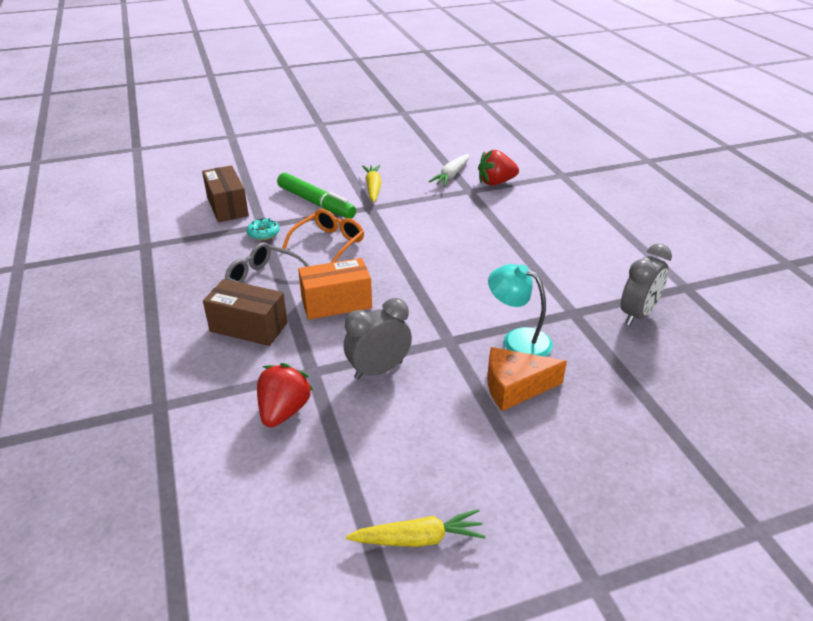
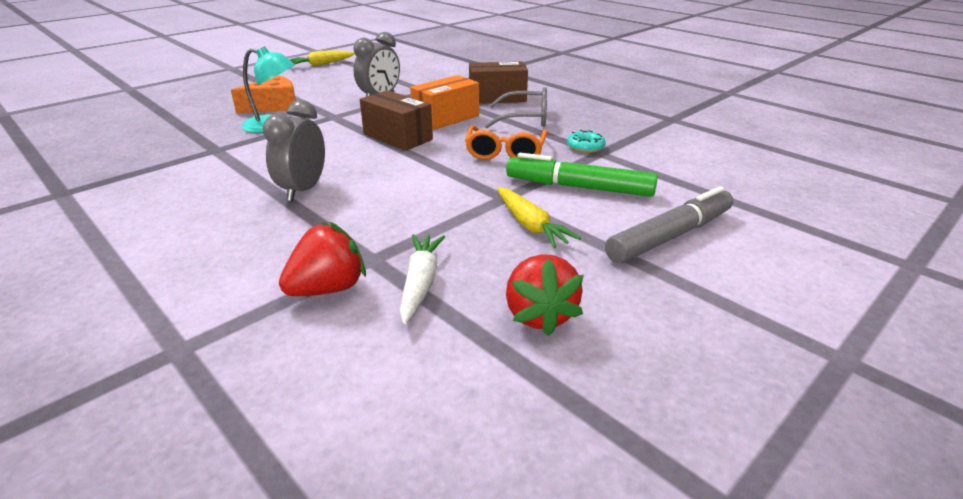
camera: 155 degrees right, 5 degrees down
(227, 207) = (671, 161): brown box -> brown box (397, 137)
(284, 411) = (426, 78): red strawberry -> red strawberry (539, 315)
(310, 167) = (670, 236): none -> grey marker
(637, 314) = (144, 159): grey clock -> grey clock (303, 190)

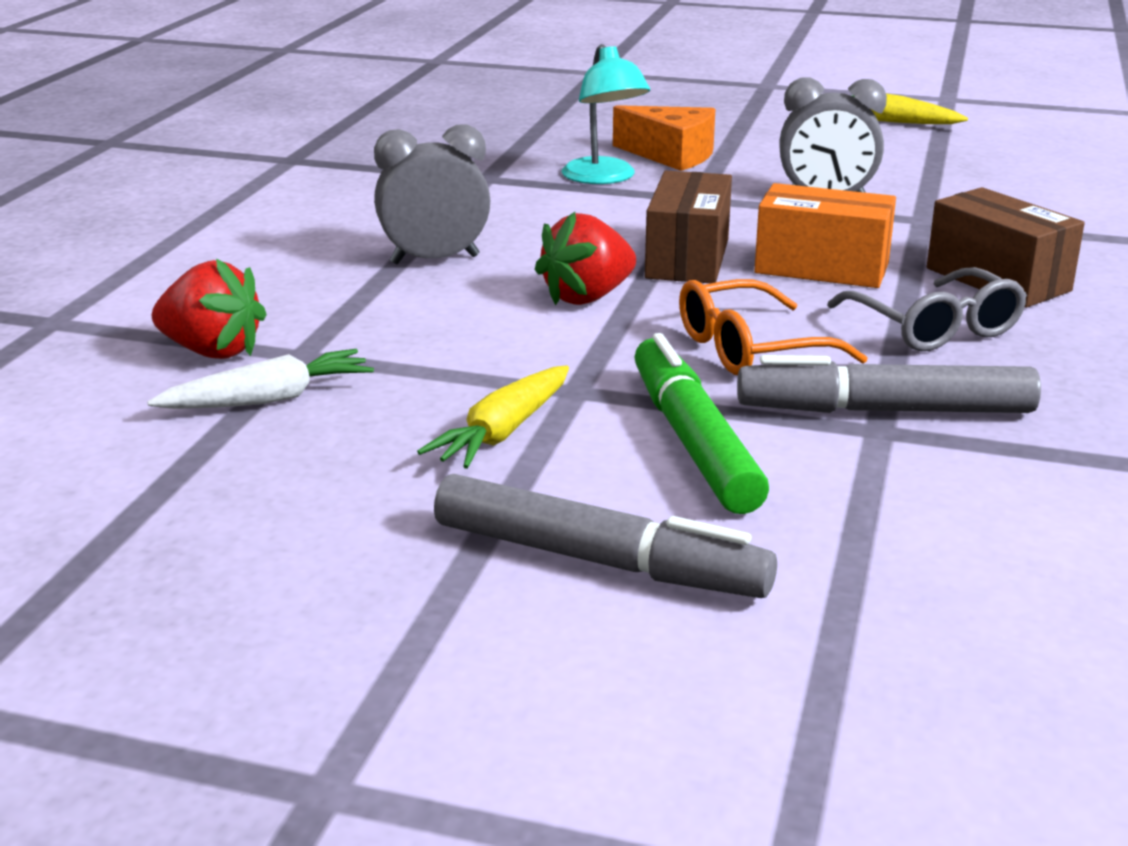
camera: 60 degrees right, 5 degrees down
(539, 315) = (255, 496): red strawberry -> red strawberry (587, 297)
(585, 147) = (885, 411): turquoise donut -> grey marker

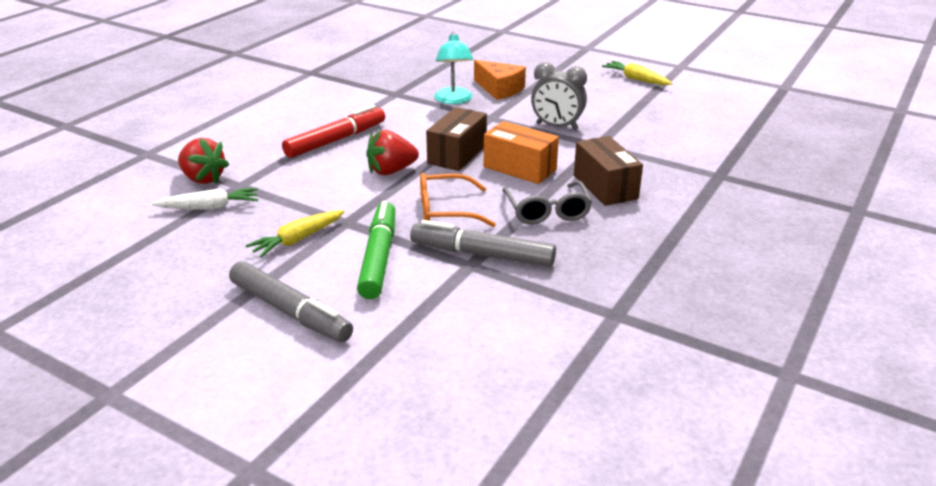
camera: 15 degrees right, 5 degrees up
(435, 260) = (336, 140): grey clock -> red marker

